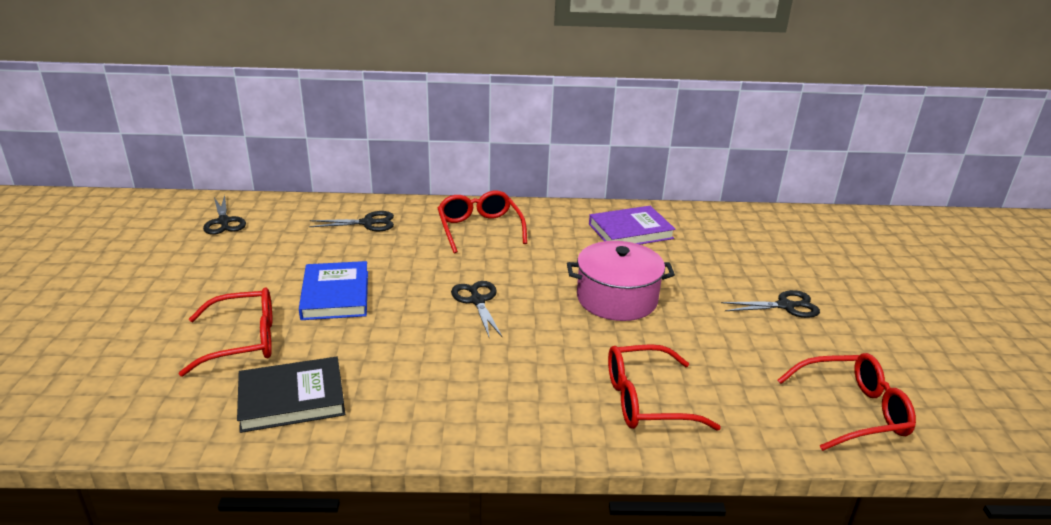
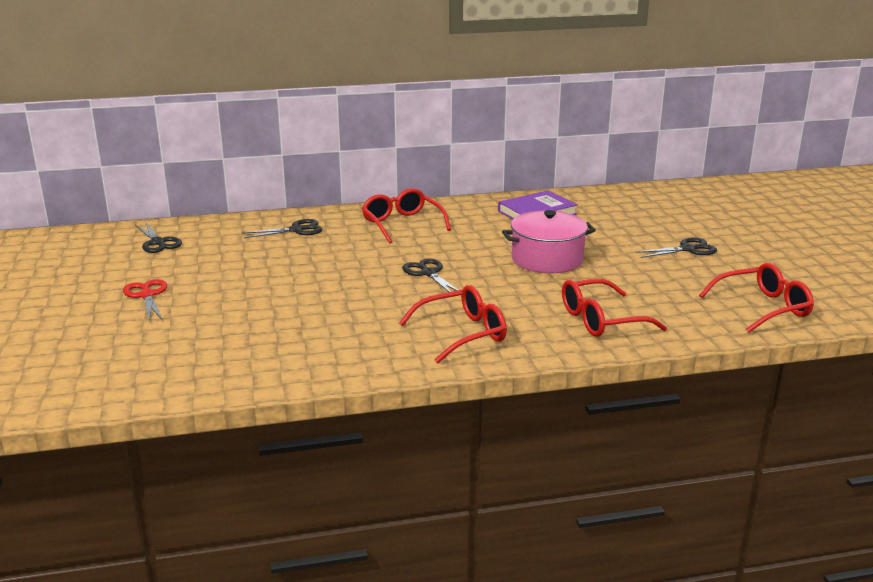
camera: 10 degrees left, 5 degrees down
(174, 290) = (147, 295): none -> red scissors
(244, 341) = (238, 322): red glasses -> red glasses (463, 333)
(292, 399) = (307, 353): black book -> none
(335, 295) = (300, 283): blue book -> none

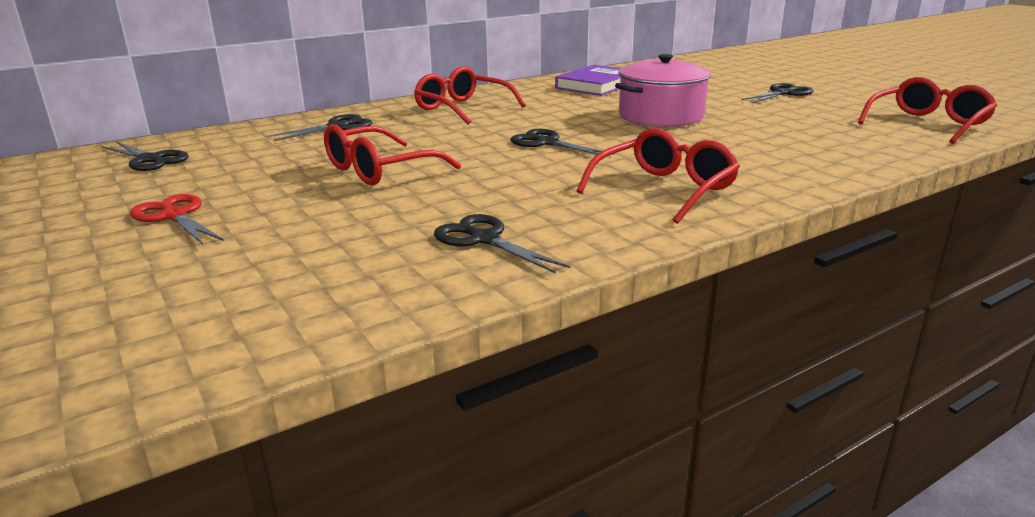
camera: 20 degrees left, 0 degrees up
(307, 350) = (484, 239): none -> black scissors
(601, 320) = (795, 155): red glasses -> red glasses (379, 170)

